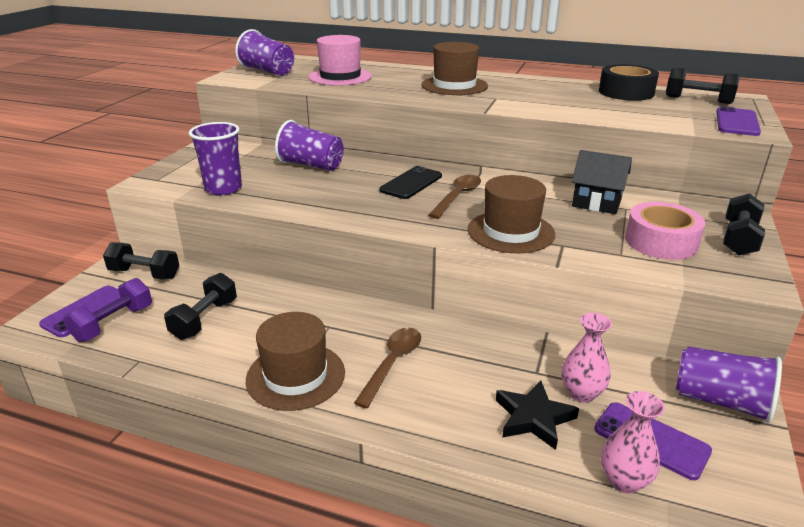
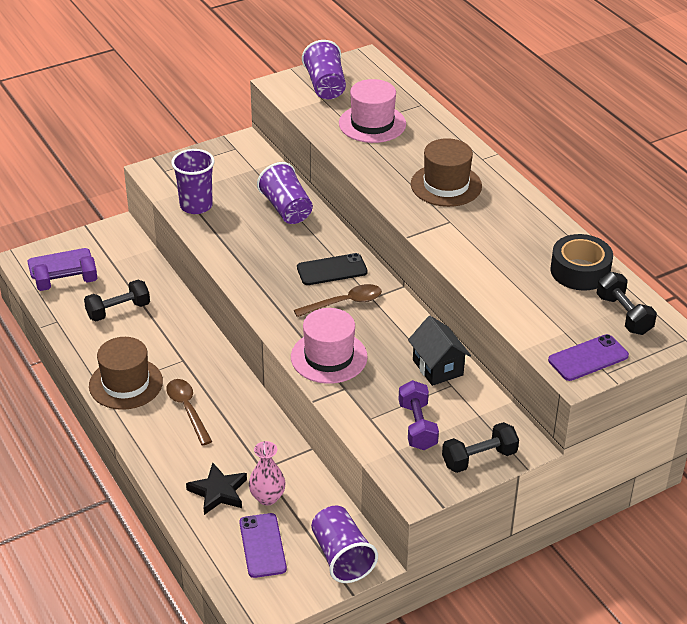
camera: 40 degrees right, 10 degrees up
(144, 274) = (119, 249): black dumbbell -> none
(392, 363) = (187, 409): brown spoon -> brown spoon turned 90 degrees counterclockwise
(511, 232) = (329, 357): brown hat -> pink hat
(624, 481) = (214, 551): pink vase -> none
(661, 242) = (417, 426): pink tape -> purple dumbbell

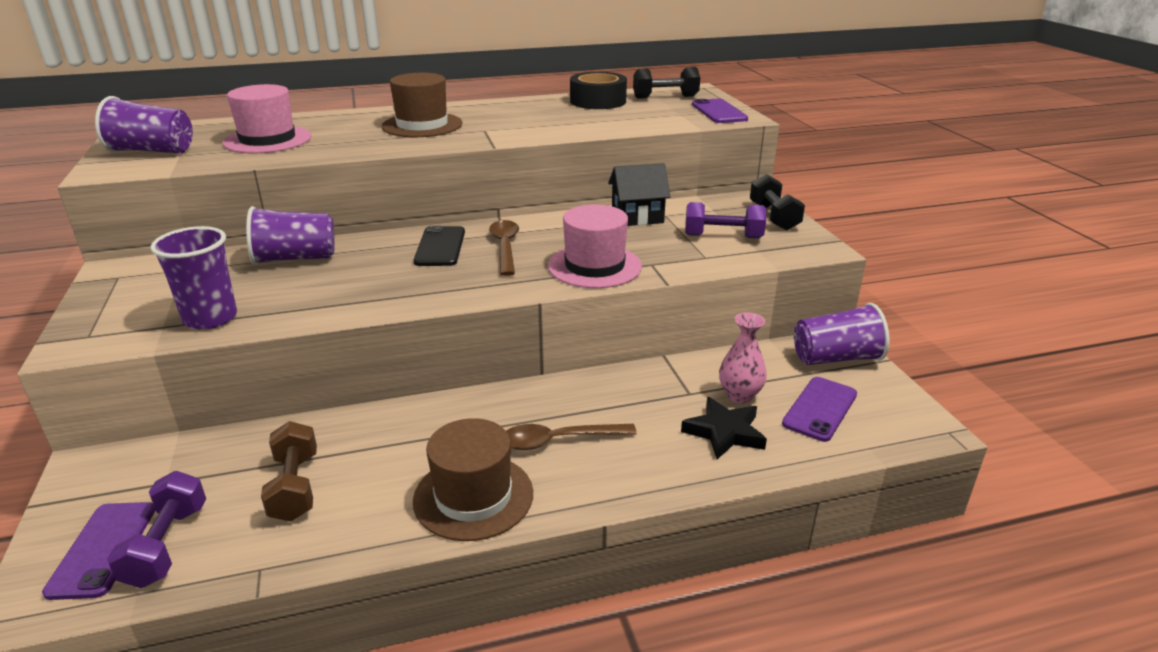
camera: 75 degrees left, 10 degrees down
(118, 311) = (295, 487): black dumbbell -> brown dumbbell
(262, 545) = (820, 409): purple phone -> purple phone turned 60 degrees counterclockwise

